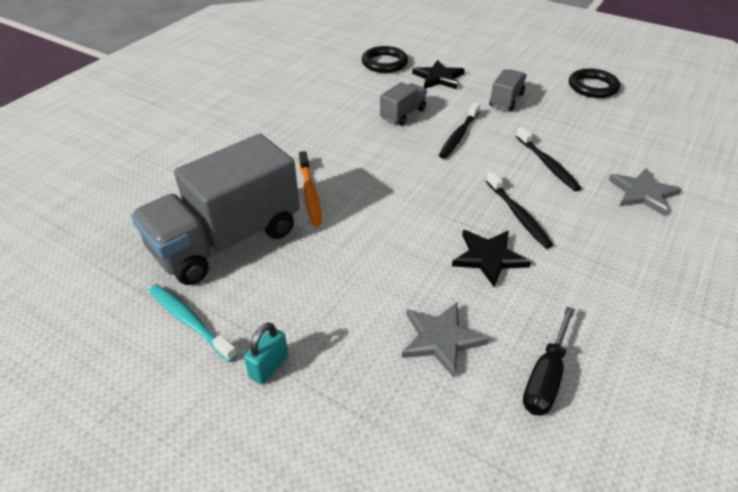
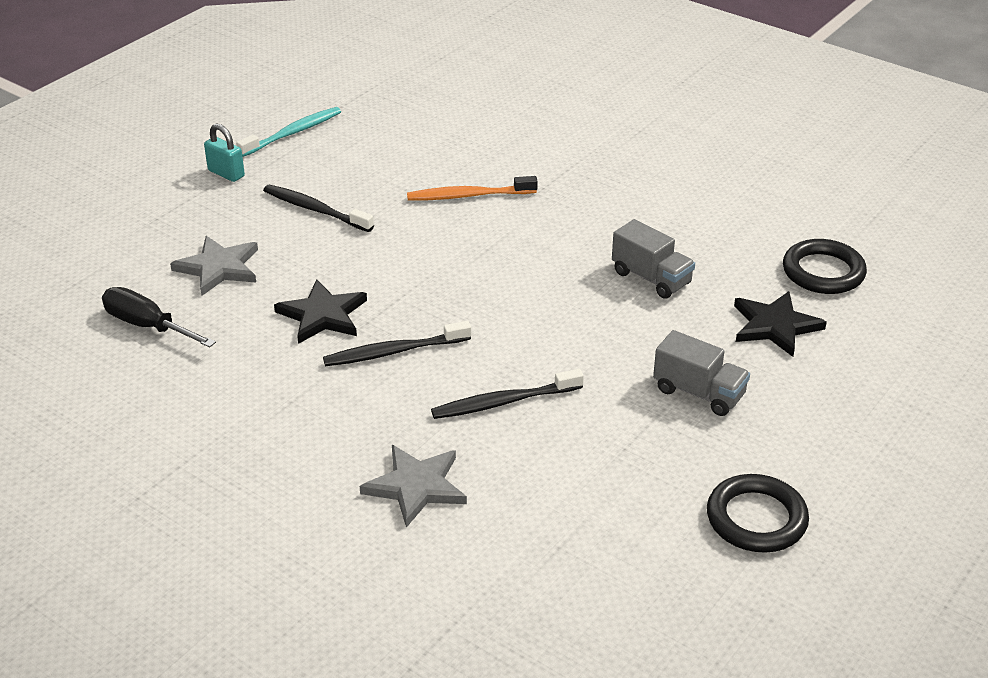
camera: 95 degrees right, 5 degrees down
(226, 240) = (397, 146): grey truck -> none
(458, 136) = (588, 325): black toothbrush -> black toothbrush (315, 210)

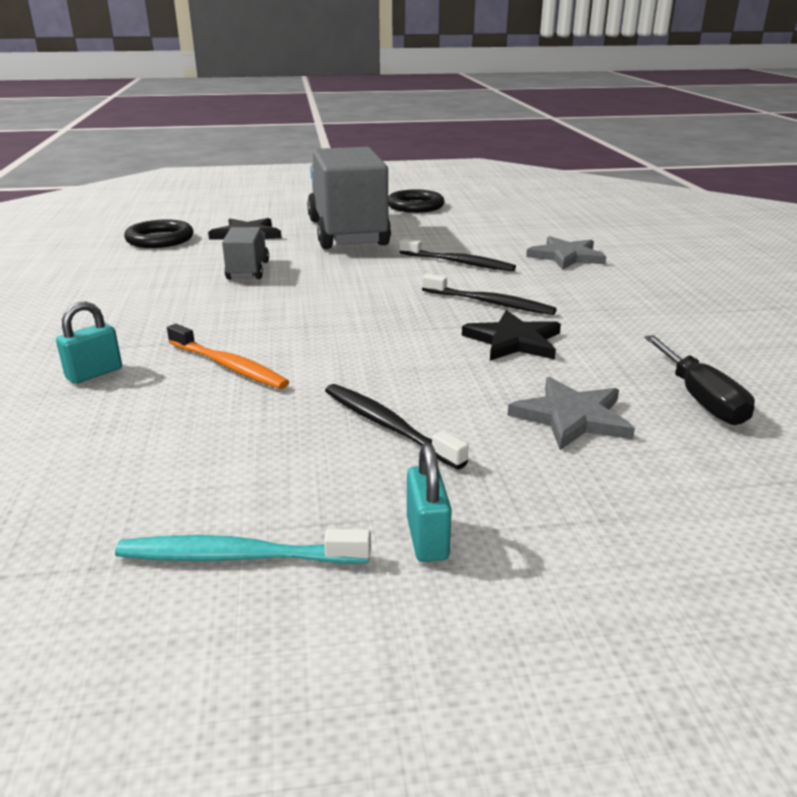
camera: 135 degrees left, 10 degrees down
(315, 210) = (387, 426): black toothbrush -> black toothbrush turned 150 degrees clockwise
(528, 153) = (94, 373): none -> turquoise padlock
(699, 393) = (347, 233): grey truck -> grey truck, size x2.19

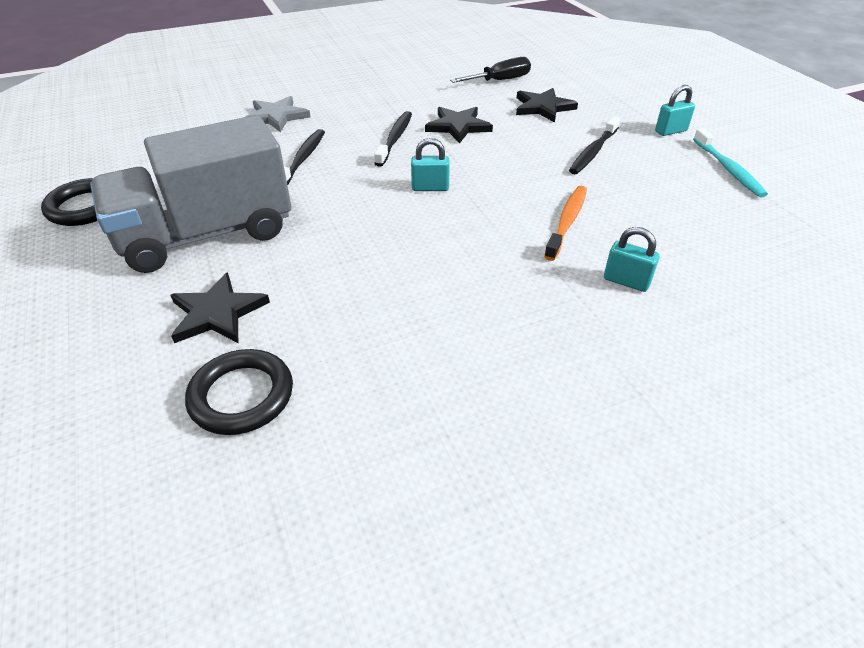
camera: 105 degrees left, 15 degrees up
(248, 270) = (356, 272): grey truck -> none
(361, 308) = (430, 188): none -> turquoise padlock
(572, 417) = (543, 107): grey star -> black star

